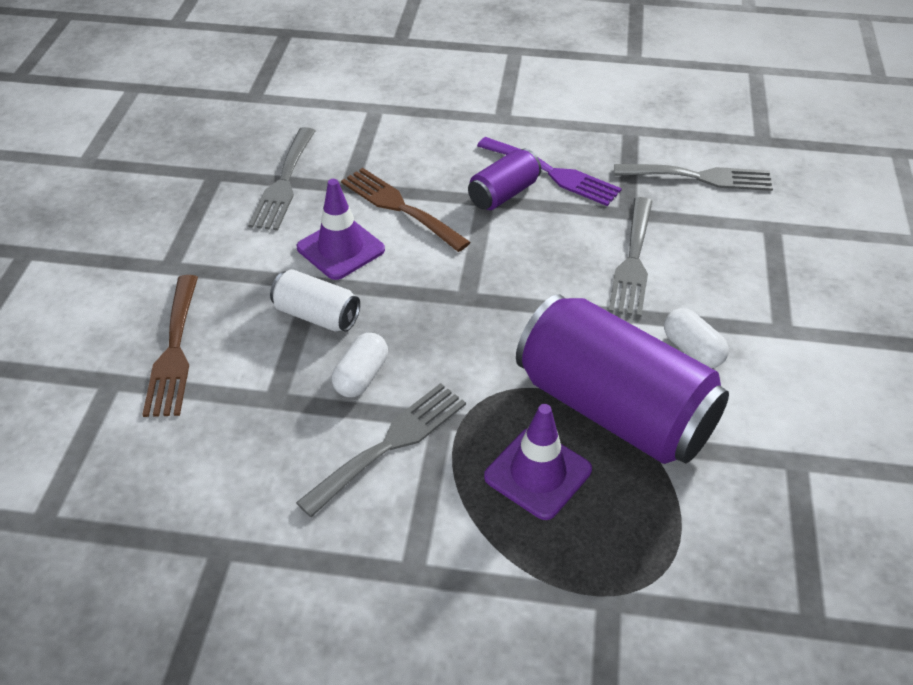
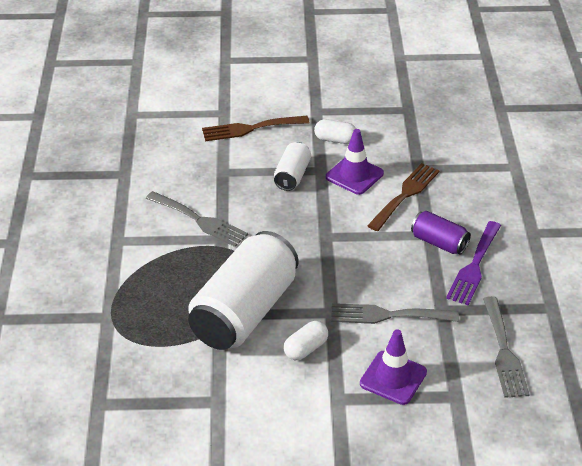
camera: 80 degrees right, 5 degrees down
(284, 183) = (410, 140): grey fork -> none
(361, 376) = (247, 201): white capsule -> white capsule (335, 140)
(538, 473) = (188, 282): purple traffic cone -> purple traffic cone (393, 378)
(613, 409) = (244, 312): purple can -> white can

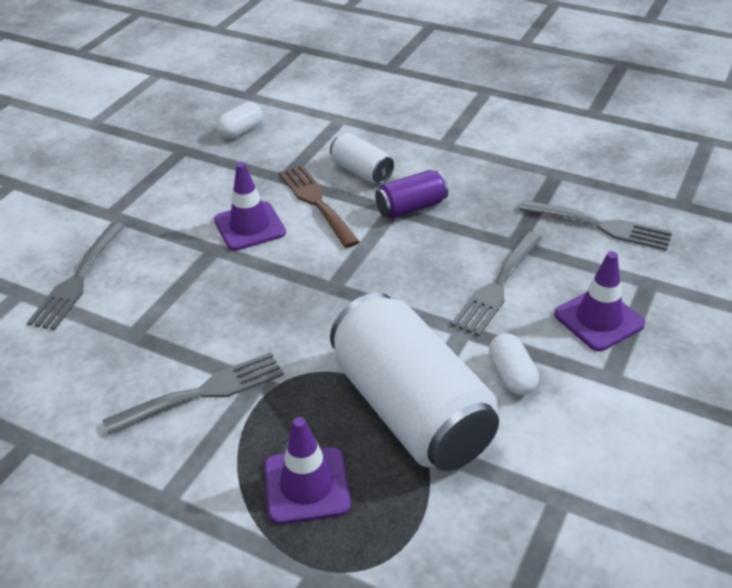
camera: 60 degrees left, 0 degrees up
(161, 290) = (306, 485): none -> purple traffic cone
(250, 129) = (77, 280): brown fork -> grey fork
(292, 176) = (202, 275): white can -> white can (361, 171)
(335, 140) = (175, 218): white capsule -> white capsule (241, 131)
(474, 266) = (465, 198): purple fork -> none

